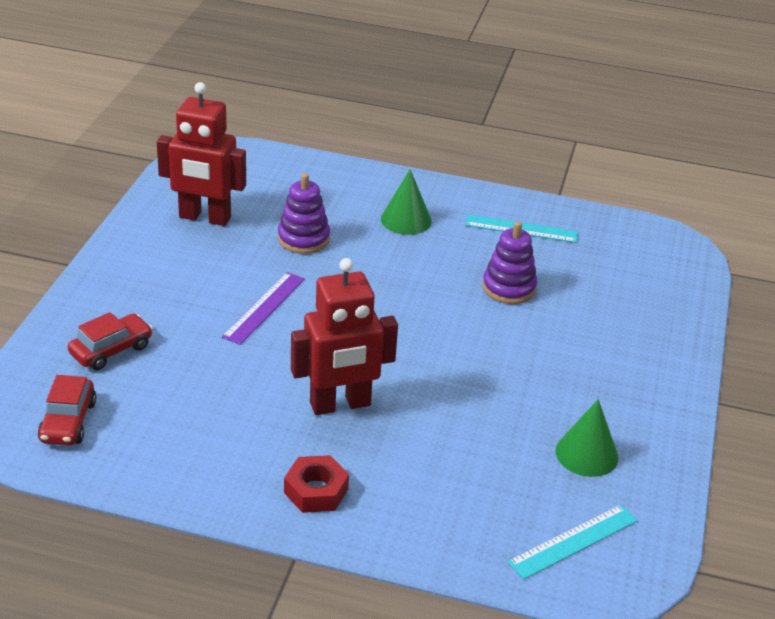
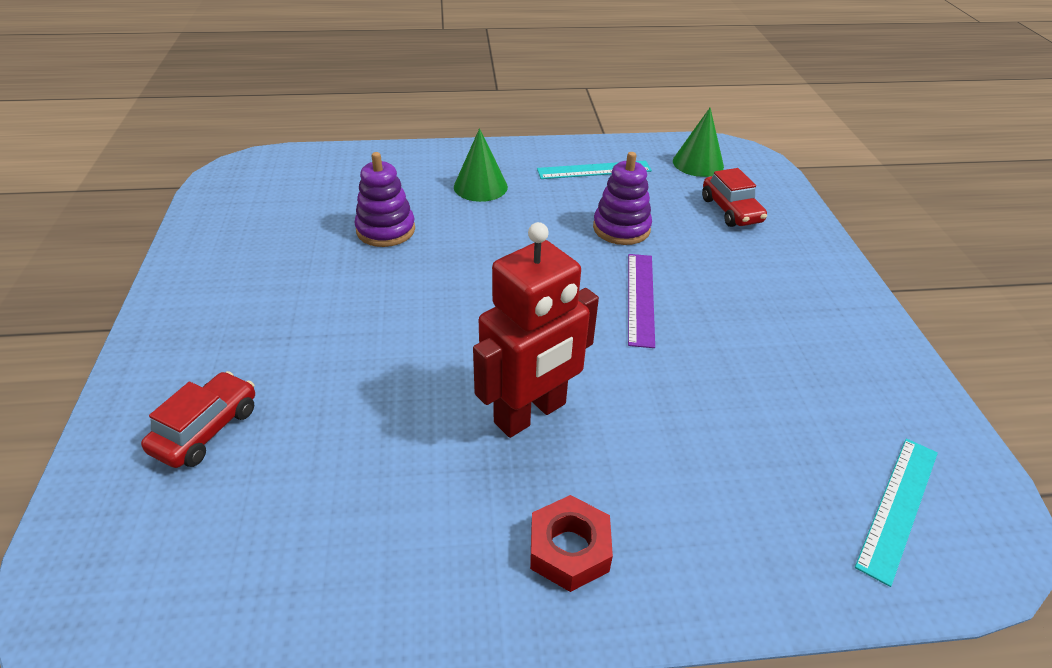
camera: 20 degrees left, 5 degrees up
(68, 422) = (177, 563): red car -> red car (731, 210)
(204, 218) = (264, 234): red robot -> none
(264, 307) = (379, 317): purple ruler -> purple ruler (640, 298)
(586, 454) = (825, 387): green cone -> green cone (698, 163)

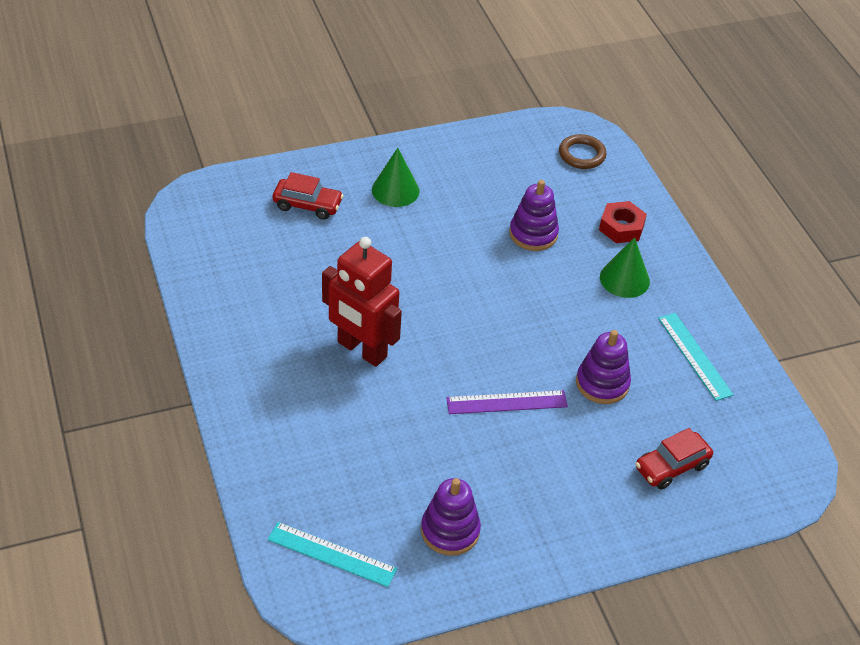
camera: 75 degrees right, 5 degrees up
(282, 175) = (582, 155): none -> brown ring
(569, 549) = (261, 381): red nut -> red nut (621, 227)
(698, 163) = (752, 439): green cone -> green cone (395, 190)
(836, 379) = (450, 531): none -> purple stacking toy

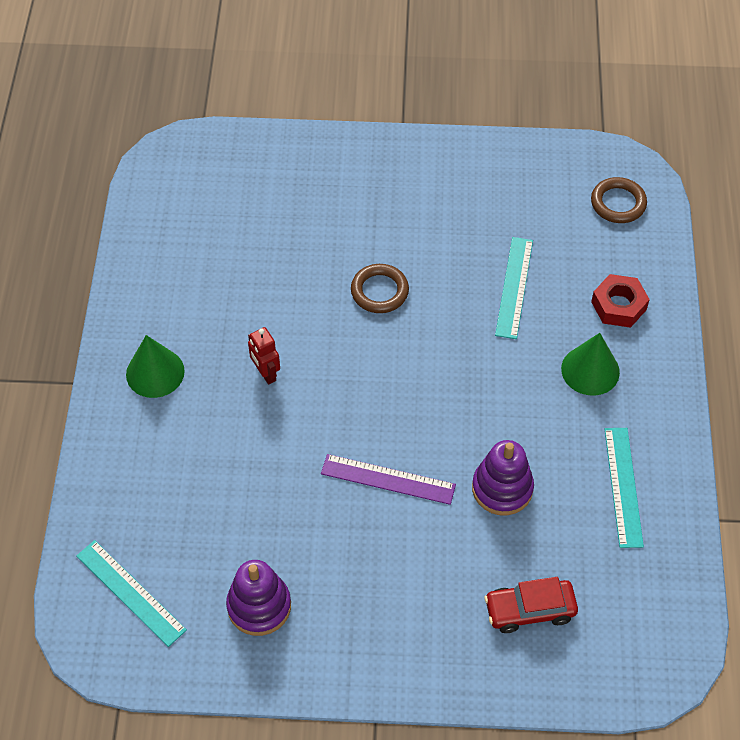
camera: 25 degrees right, 10 degrees up
(307, 205) = (288, 189): red car -> none
(361, 350) = (266, 373): red robot -> red robot, size x0.46
(395, 190) = (389, 195): green cone -> green cone (155, 372)
(425, 264) = (379, 291): none -> brown ring
(533, 234) = (514, 287): purple stacking toy -> turquoise ruler

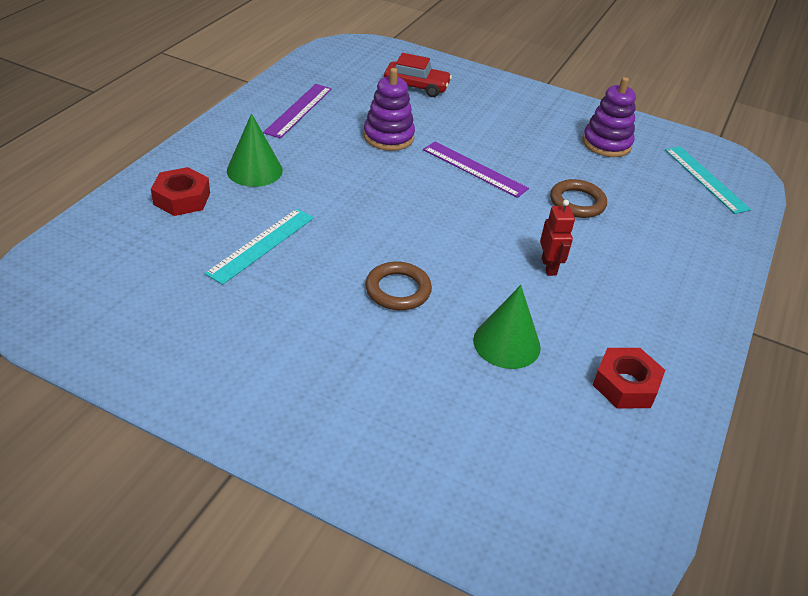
camera: 160 degrees left, 15 degrees down
(155, 372) = (663, 306): green cone -> green cone (506, 343)
(173, 280) = (625, 385): none -> red nut
(618, 203) = (81, 272): brown ring -> brown ring (577, 202)
(623, 486) = (299, 110): turquoise ruler -> purple ruler

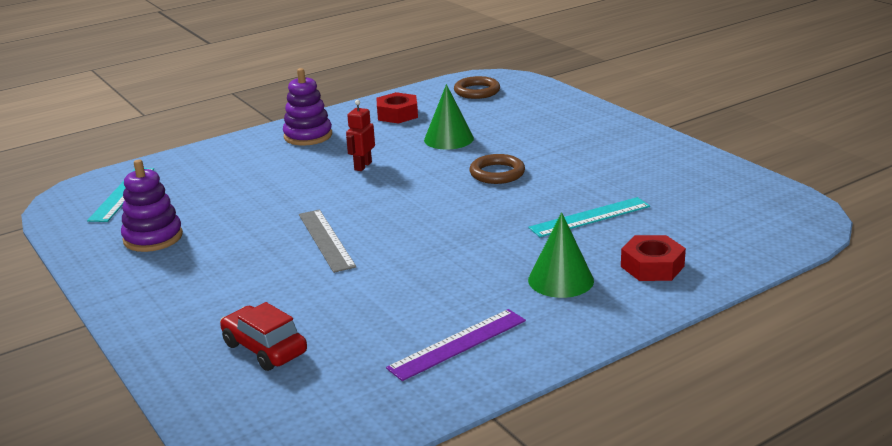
camera: 145 degrees left, 15 degrees down
(388, 137) = (378, 288): purple stacking toy -> purple stacking toy (308, 136)
(474, 169) = (326, 240): purple ruler -> grey ruler
(577, 202) = (271, 198): brown ring -> brown ring (477, 91)

